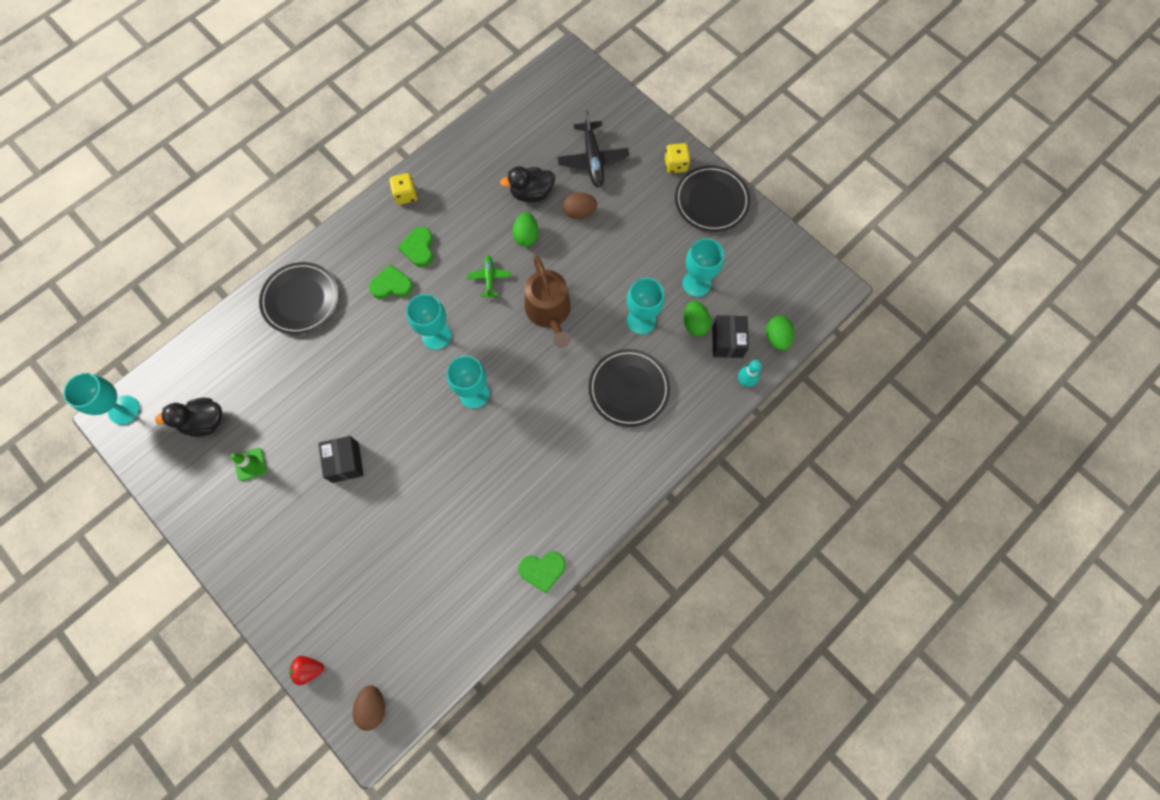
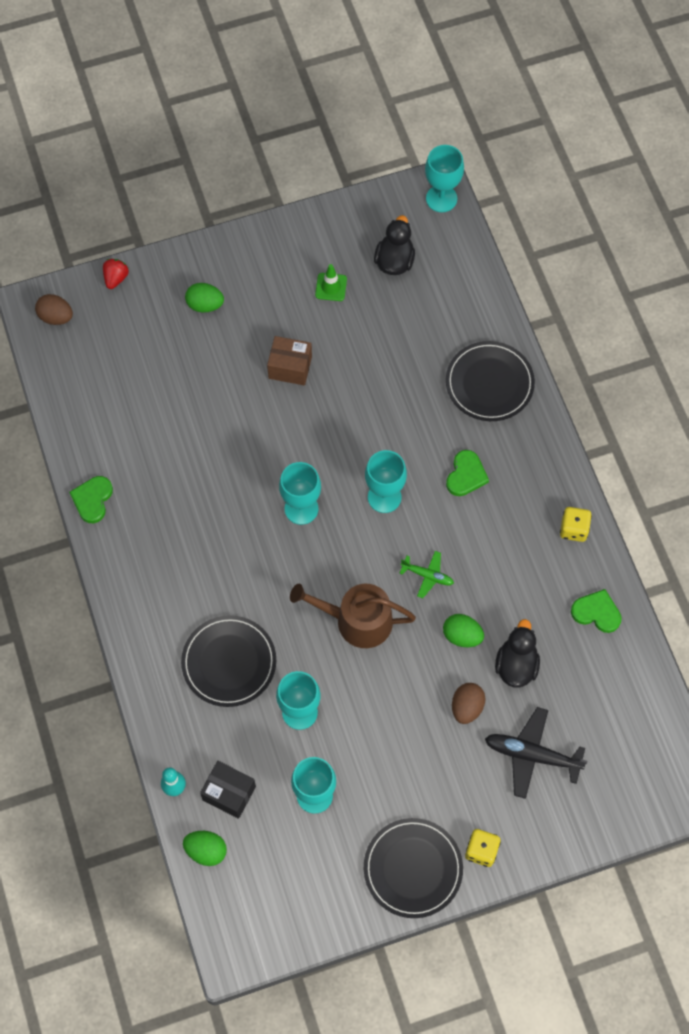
camera: 115 degrees right, 5 degrees down
(345, 462) = (290, 367): black box -> brown box
(418, 248) = (499, 518): green heart -> green heart (596, 612)
(694, 324) = (267, 768): green egg -> green egg (205, 305)

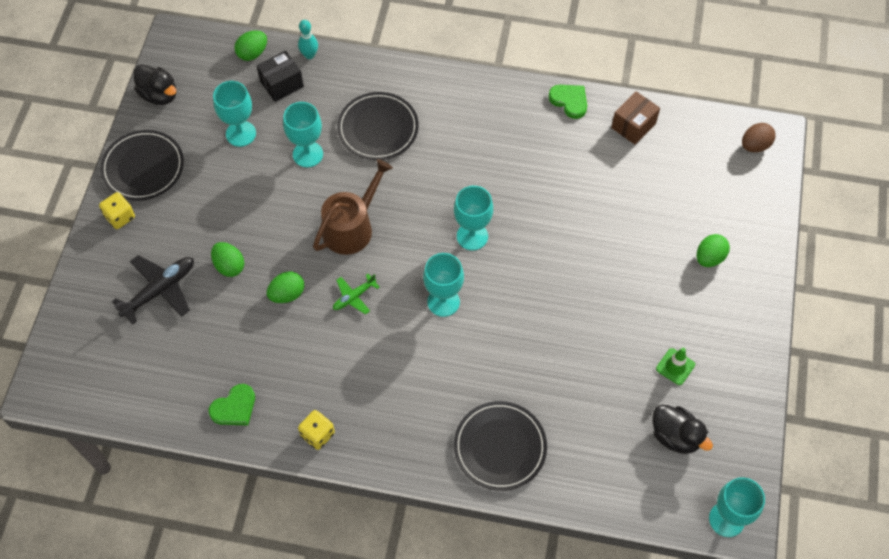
camera: 120 degrees right, 5 degrees down
(116, 278) = (772, 204): red strawberry -> none
(290, 367) = (609, 293): brown box -> brown box (633, 126)
(466, 475) = (423, 376): green heart -> none
(467, 707) = (229, 266): brown egg -> green egg
(516, 665) = (236, 320): black duck -> black duck (159, 95)

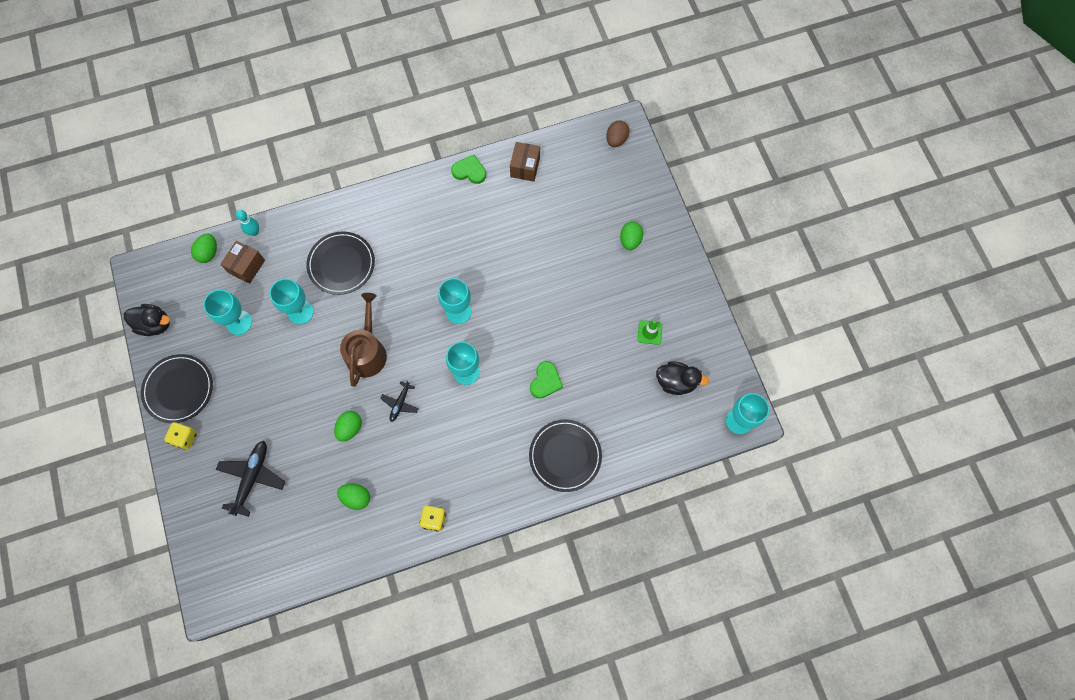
camera: 30 degrees left, 10 degrees up
(229, 266) = (294, 430): green egg -> green egg (356, 497)
(234, 408) = (362, 534): green heart -> green heart (545, 381)
(281, 84) = (246, 266): black box -> brown box
(354, 297) = (400, 403): green plane -> black plane

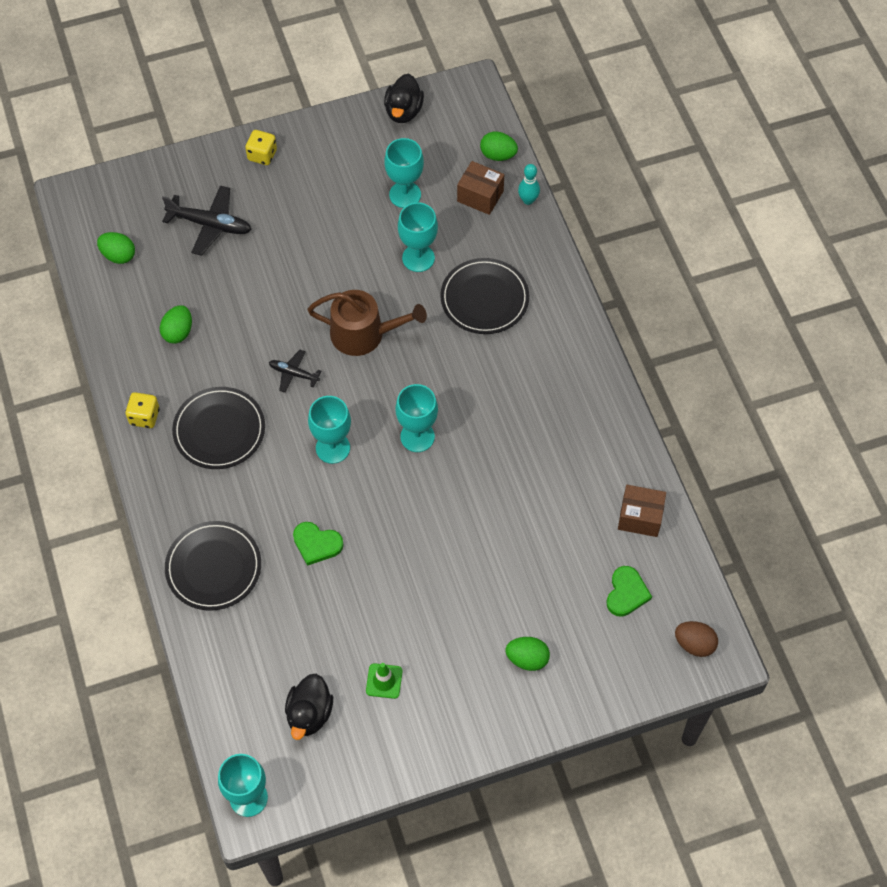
camera: 90 degrees right, 10 degrees down
(178, 389) = (321, 143): black plate -> black plate (219, 430)
(350, 428) = (264, 321): green egg -> green egg (118, 255)
(469, 171) = (629, 445): green heart -> green heart (626, 593)

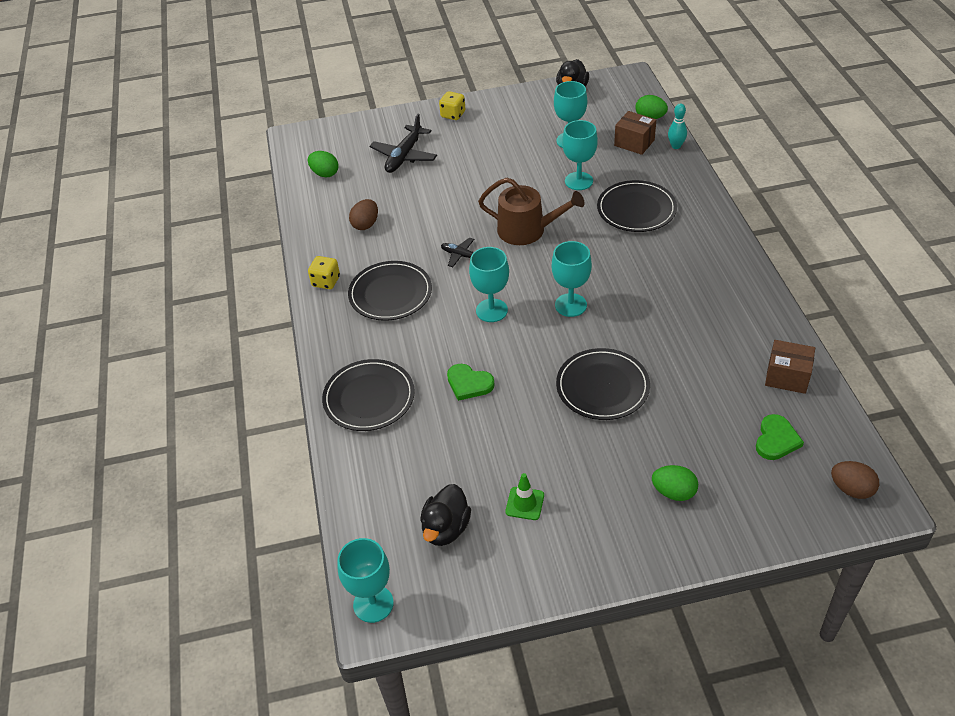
camera: 10 degrees right, 15 degrees down
(178, 332) = (365, 224): green egg -> brown egg
(210, 225) = (404, 156): black plane -> black plane turned 90 degrees clockwise
(455, 540) = (602, 387): none -> black plate

